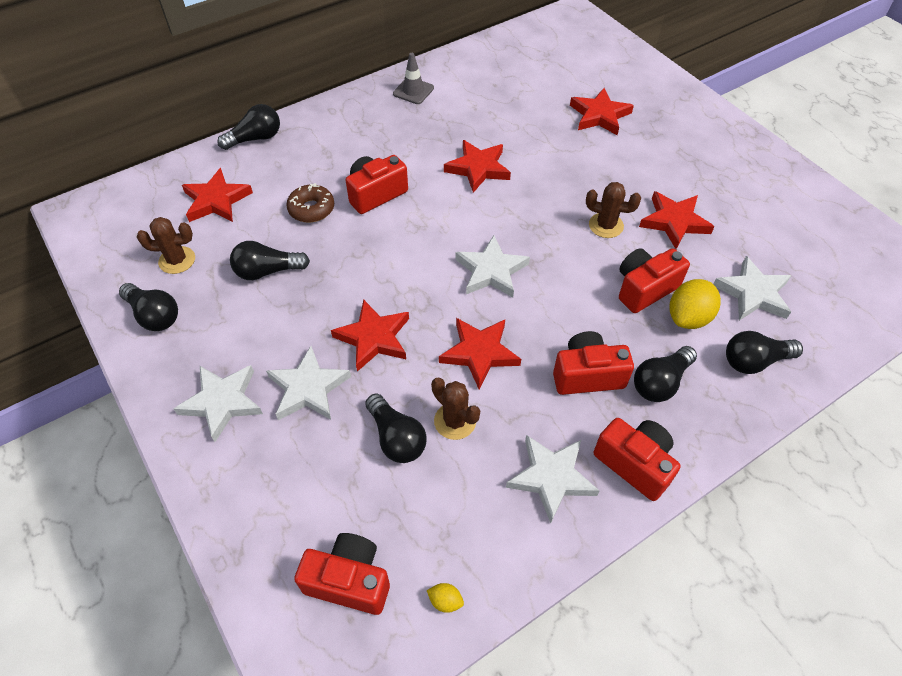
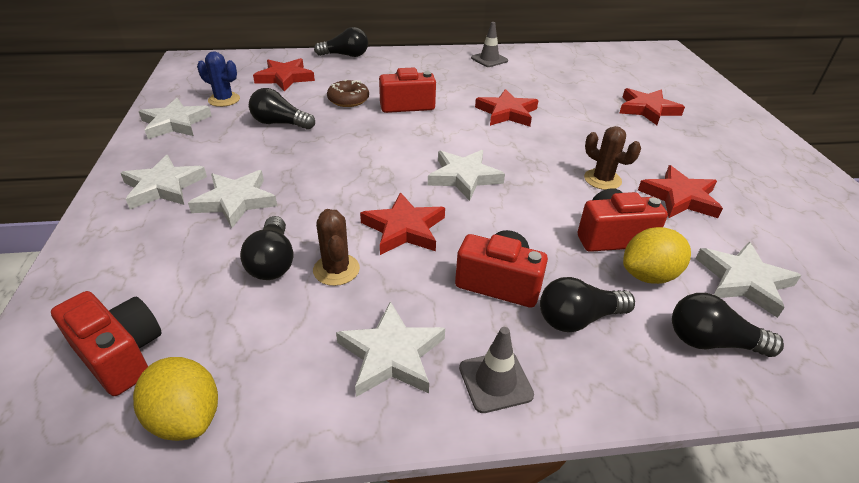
camera: 25 degrees right, 15 degrees down
(154, 315) = (175, 123): black light bulb -> white star
(177, 260) = (224, 100): brown cactus -> blue cactus
(374, 338) = (321, 188): red star -> none
(445, 601) = (186, 417): yellow lemon -> yellow lemon, size x2.16
(634, 463) = (495, 381): red camera -> grey traffic cone

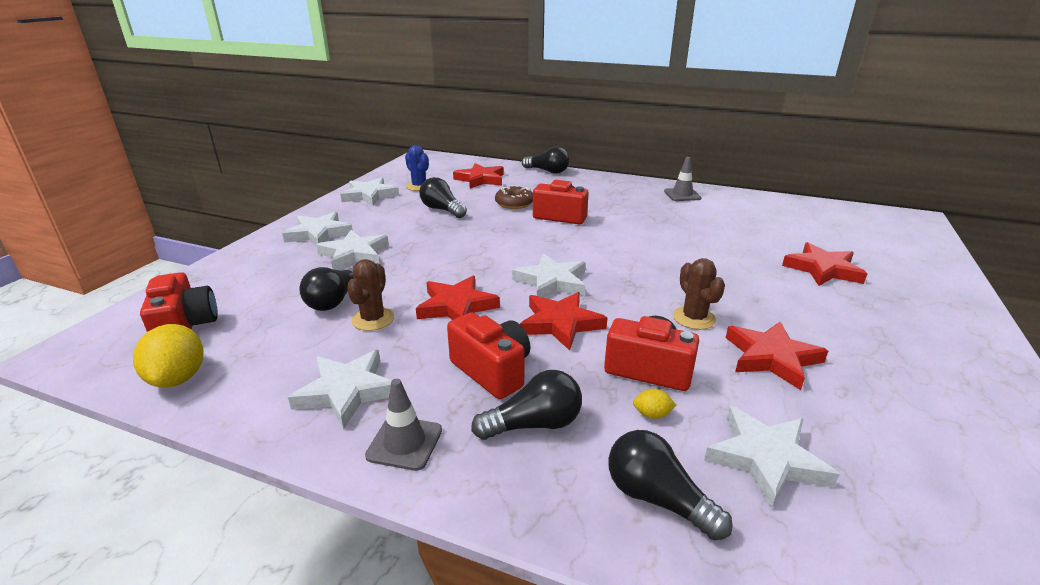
camera: 30 degrees right, 10 degrees down
(507, 113) = (652, 240): red star -> red star (560, 324)
(578, 319) = (534, 424): black light bulb -> black light bulb turned 150 degrees clockwise
(649, 275) = (652, 414): yellow lemon -> yellow lemon, size x0.46

